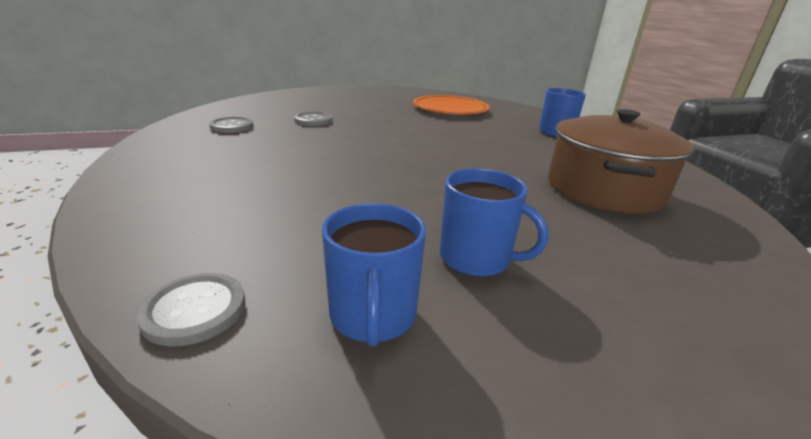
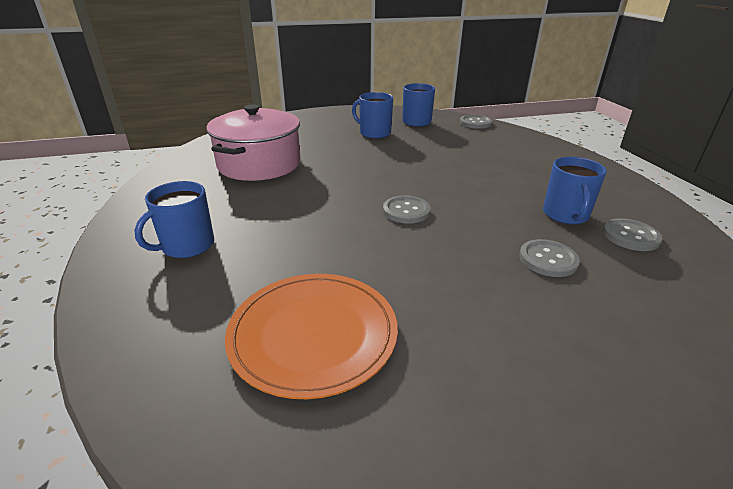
camera: 175 degrees left, 5 degrees up
(263, 138) = (565, 215): none -> blue mug
(407, 143) = (406, 211): none -> grey button
(603, 189) = (259, 164): brown pot -> pink pot

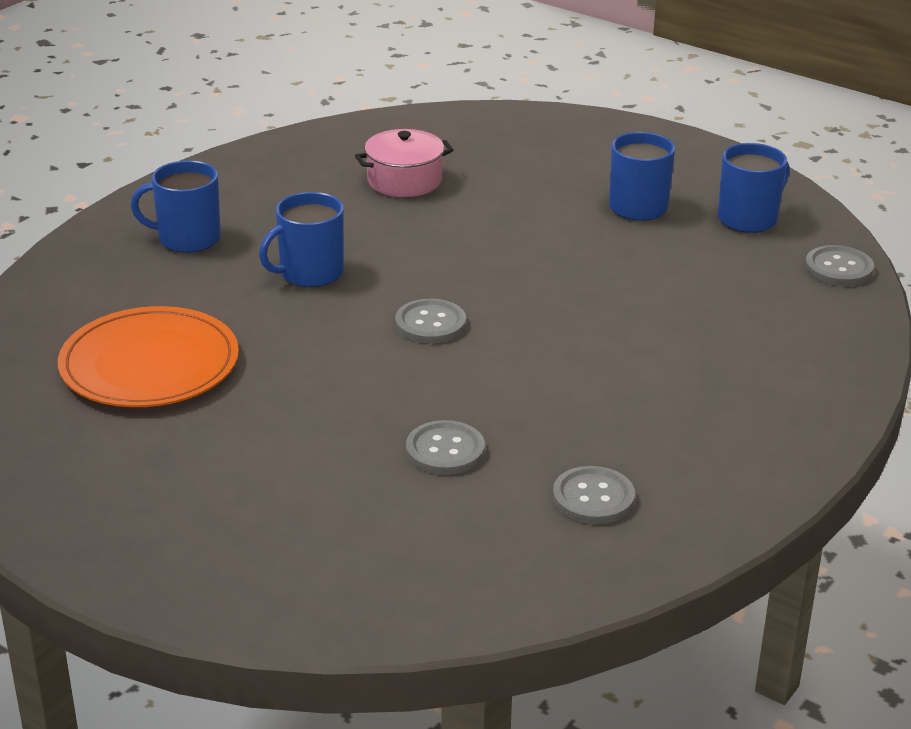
camera: 50 degrees right, 0 degrees up
(259, 164) = (404, 180): pink pot -> pink pot, size x0.57
(565, 215) = (587, 436): blue mug -> blue mug (310, 273)

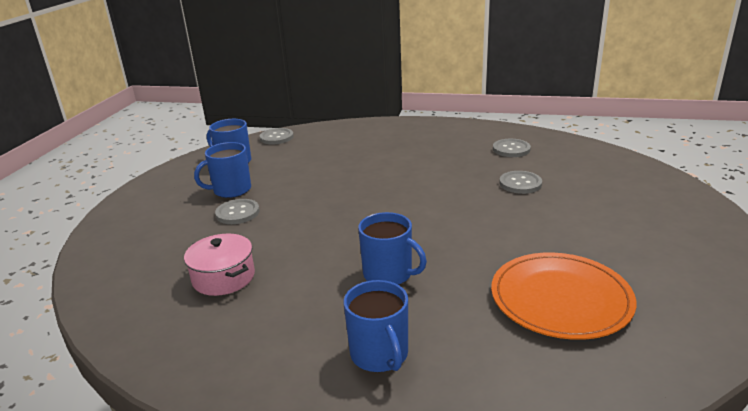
camera: 110 degrees left, 5 degrees down
(430, 324) = (413, 216): grey button -> grey button (237, 213)

